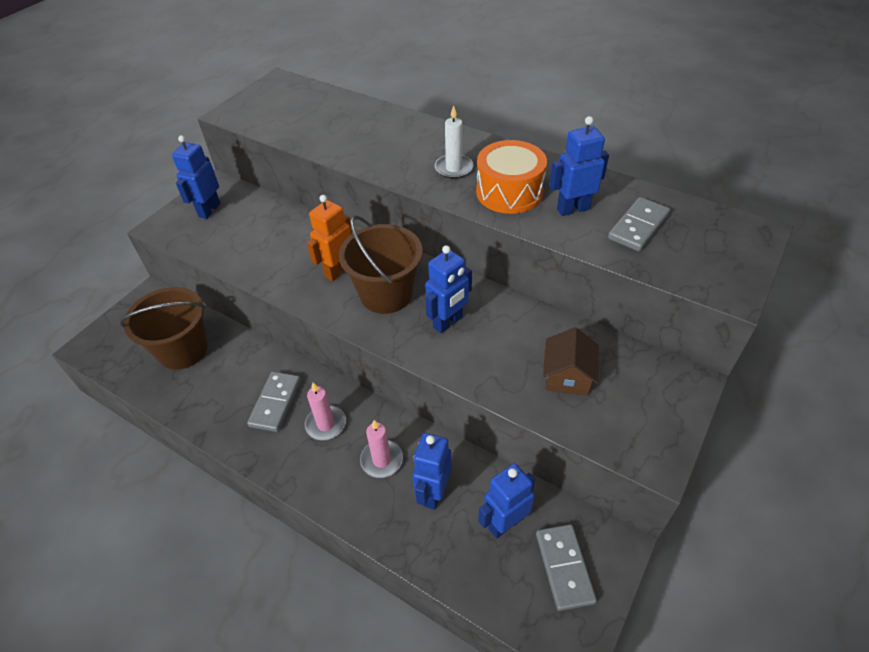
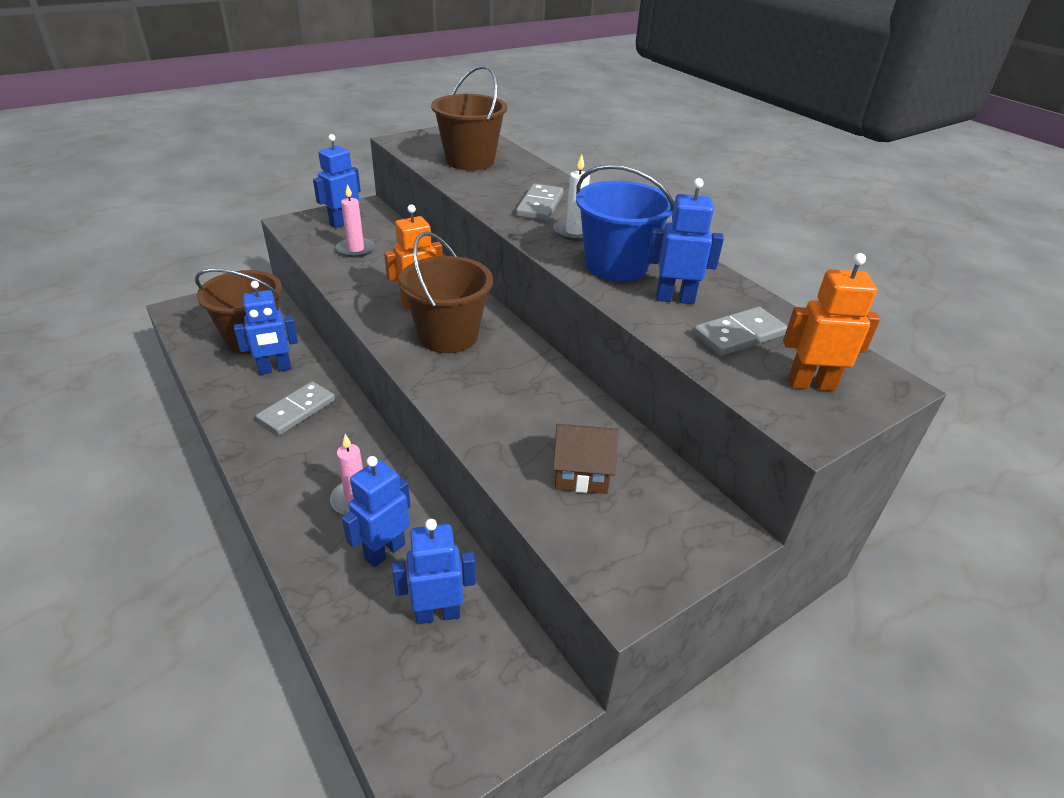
camera: 20 degrees right, 10 degrees down
(310, 118) = (470, 161): none -> brown bucket
(326, 424) = (328, 446): pink candle -> pink candle (356, 249)
(448, 322) = (490, 380): blue robot -> blue robot (275, 369)
(509, 192) = (616, 265): orange drum -> blue bucket
(564, 567) = (470, 689): grey domino -> grey domino (540, 205)
(567, 376) = (581, 473): brown house -> brown house turned 60 degrees clockwise
(710, 252) = (811, 384): none -> orange robot

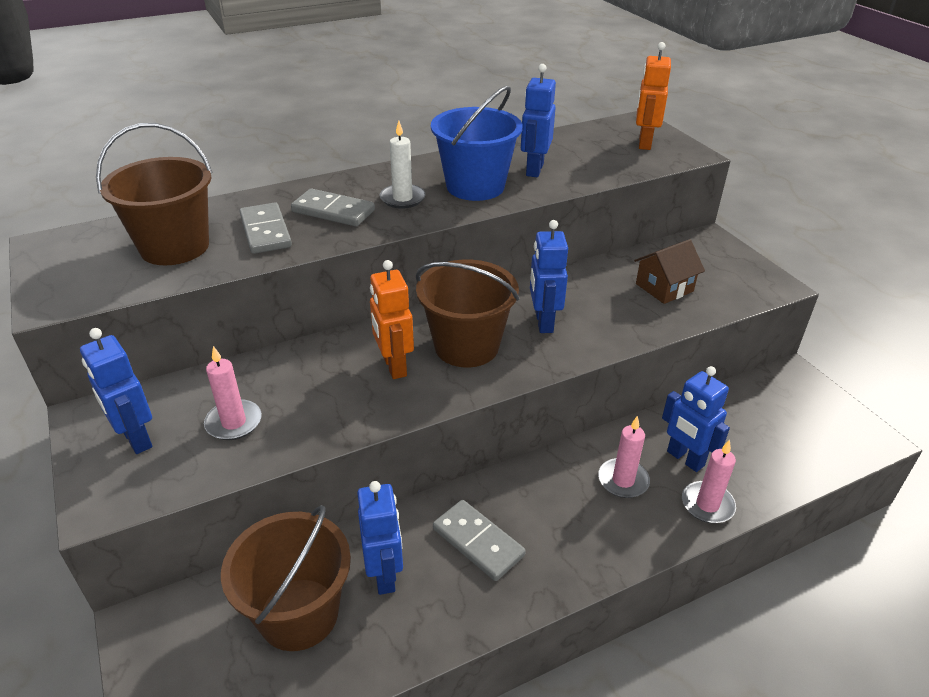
camera: 80 degrees left, 0 degrees up
(319, 564) = (707, 504): none -> pink candle
(437, 613) = (742, 426): blue robot -> blue robot (543, 322)
(581, 473) = (664, 287): brown house -> brown house turned 45 degrees clockwise
(739, 335) = (587, 155): grey domino -> grey domino (266, 231)

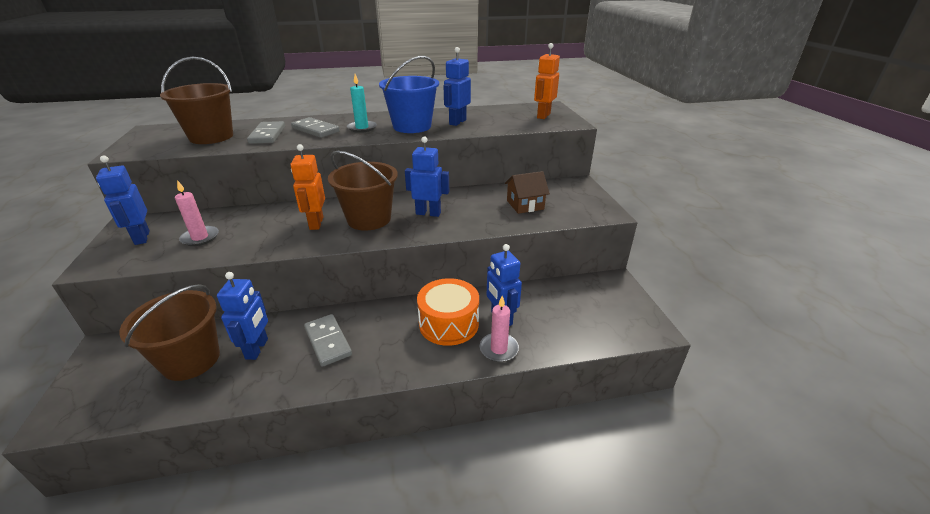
camera: 15 degrees right, 5 degrees down
(402, 198) = (362, 128): white candle -> turquoise candle
(543, 322) = (428, 213): blue robot -> blue robot turned 90 degrees clockwise
(623, 480) = (448, 323): pink candle -> orange drum

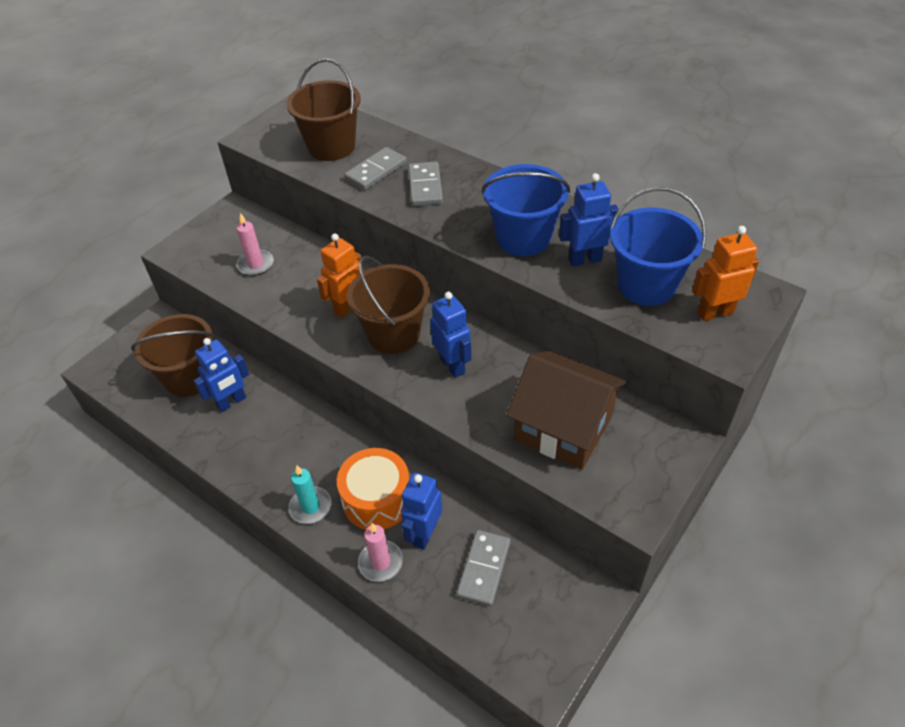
camera: 50 degrees right, 15 degrees up
(141, 238) = (223, 236): blue robot -> none
(327, 341) = (277, 436): grey domino -> grey domino (483, 569)
(362, 128) = (471, 209): turquoise candle -> turquoise candle (310, 507)
(500, 119) = (646, 285): none -> blue bucket
(525, 205) = (563, 427): brown house -> brown house, size x1.81

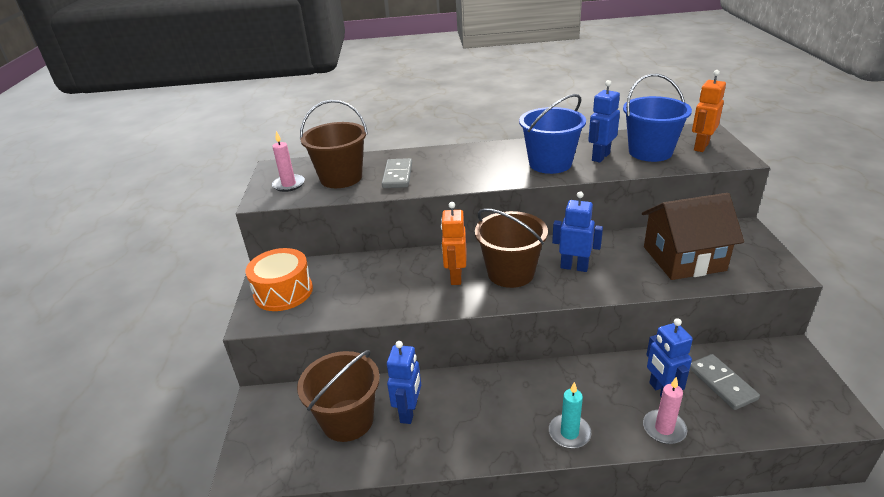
camera: 40 degrees left, 15 degrees down
(256, 264) = (343, 291): pink candle -> pink candle (289, 184)
(377, 499) = (604, 395): orange drum -> orange drum (283, 292)
(425, 186) = (445, 168): grey domino -> none

